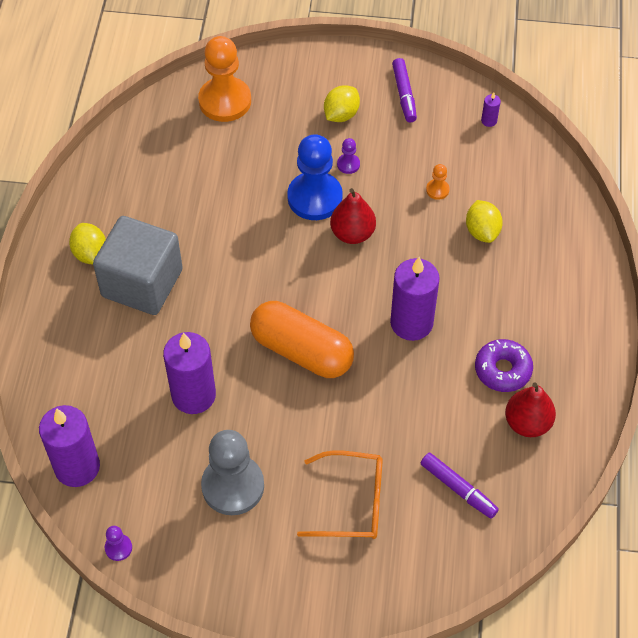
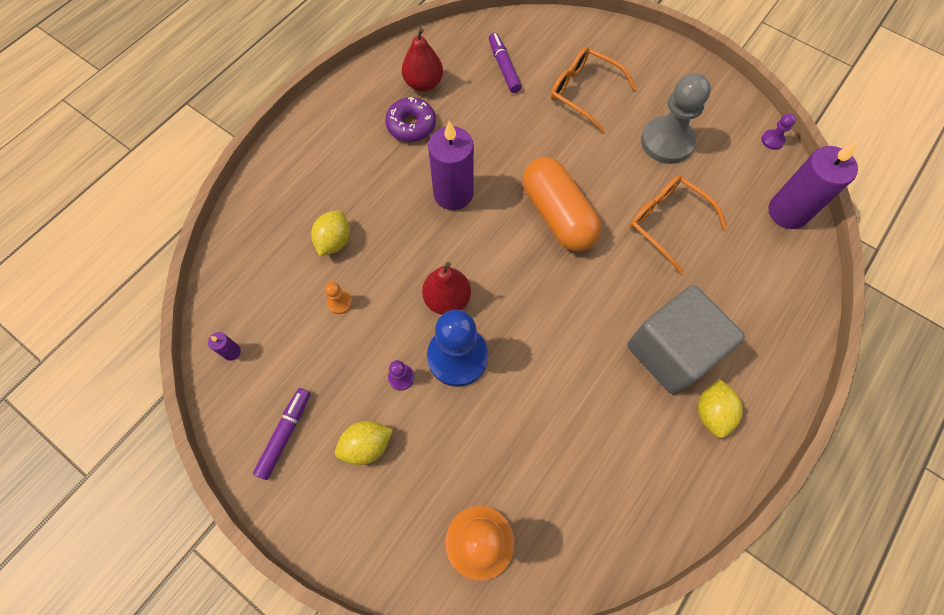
camera: 150 degrees left, 10 degrees up
(193, 395) = (667, 223): purple candle -> orange glasses

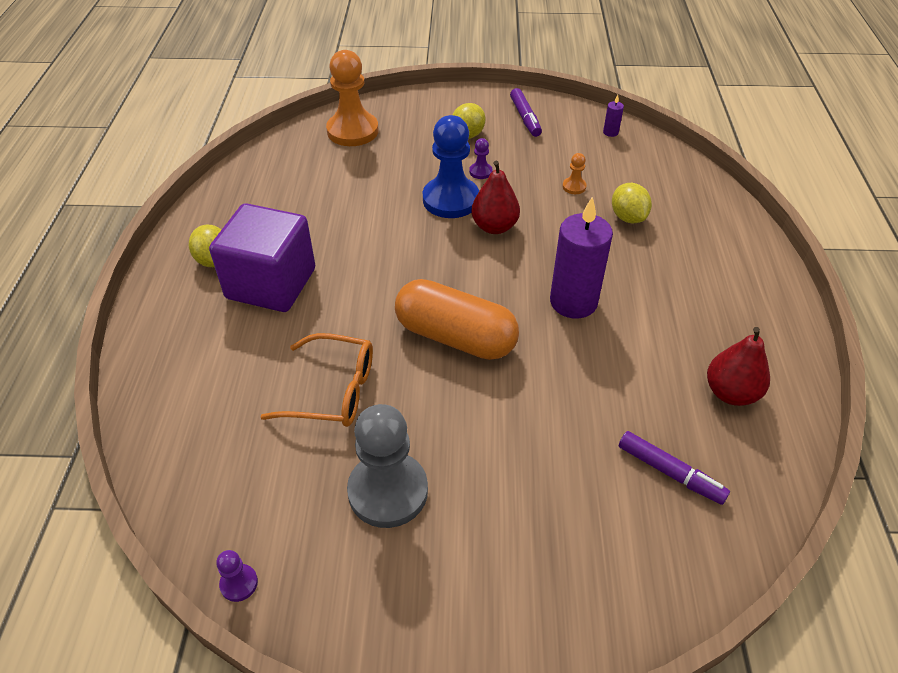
camera: 145 degrees right, 20 degrees down
(411, 125) = (686, 341): purple donut -> none
(584, 92) = (542, 499): orange glasses -> none
(671, 351) = (271, 283): grey cube -> purple cube
(787, 212) = (187, 483): purple candle -> none

